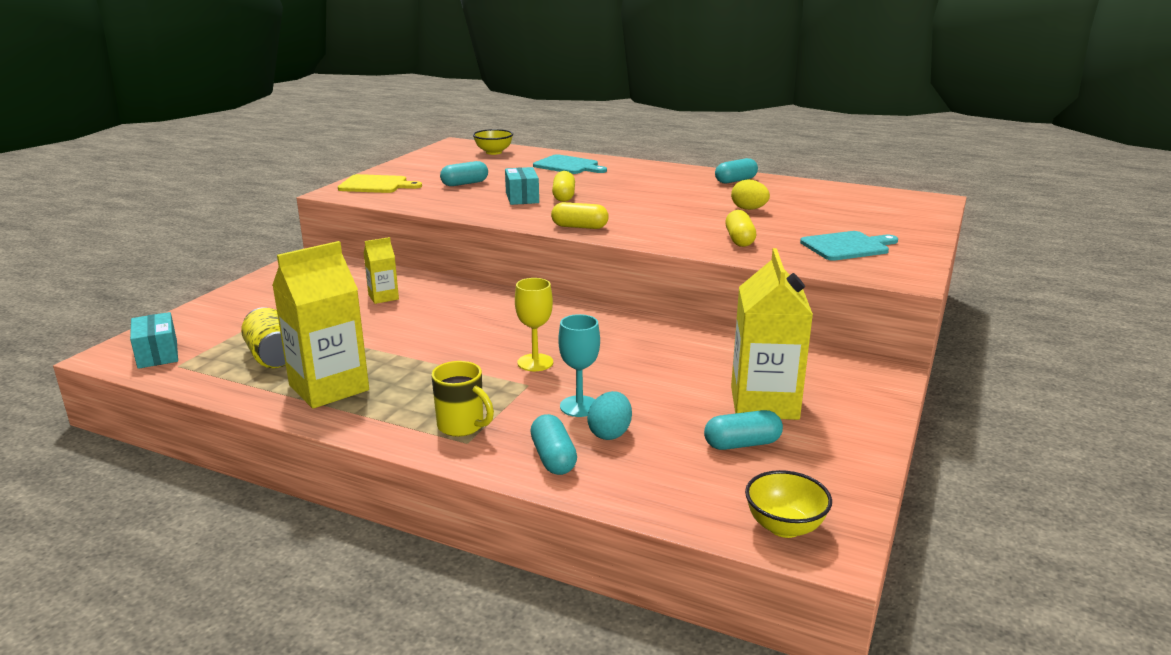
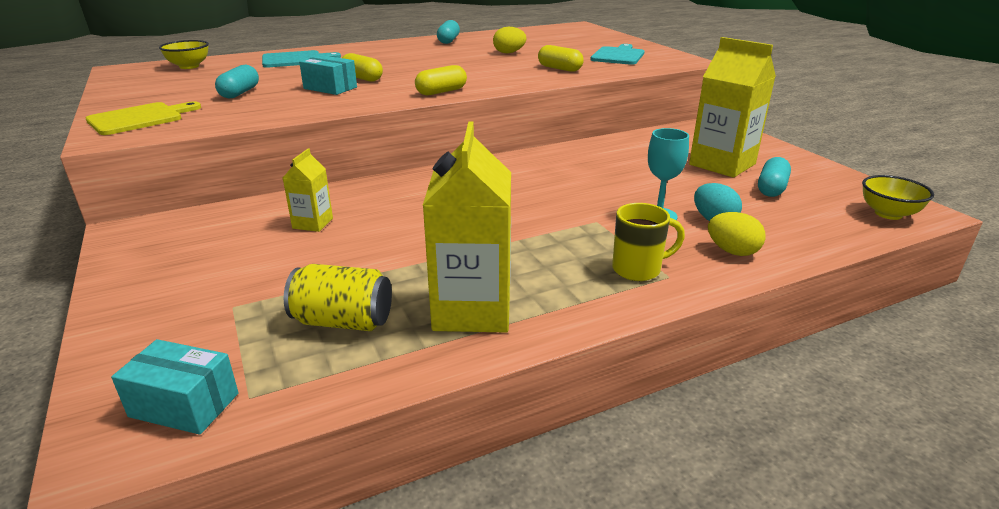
camera: 50 degrees left, 5 degrees up
(535, 362) = (561, 207): yellow goblet -> none
(553, 458) = (732, 251): turquoise capsule -> yellow egg

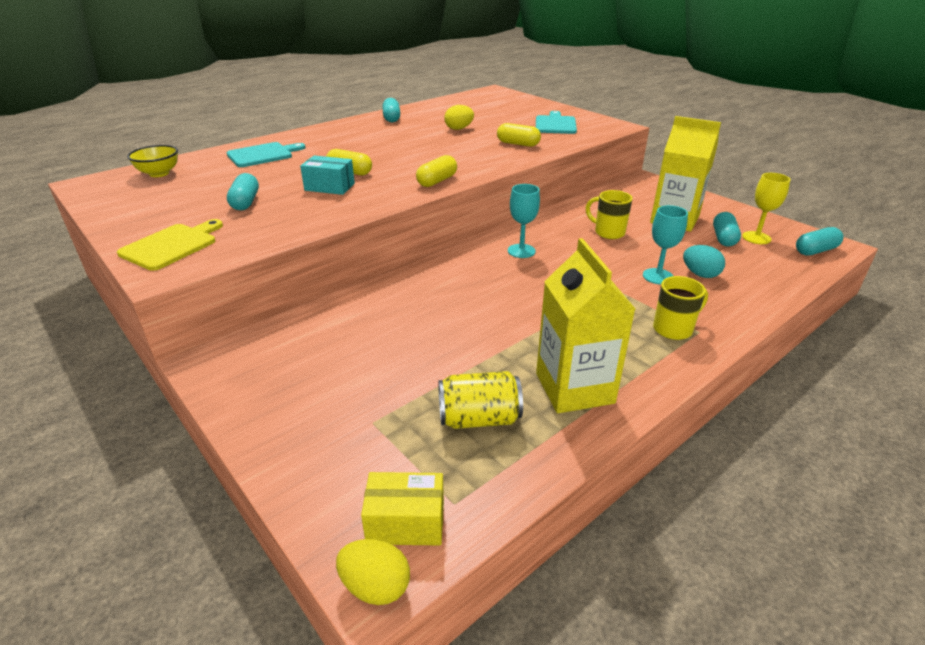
camera: 15 degrees left, 5 degrees up
(184, 405) = (406, 522): turquoise box -> yellow box
(313, 223) = (379, 326): yellow carton -> none
(517, 175) = (521, 251): none -> turquoise goblet
(631, 168) = (608, 232): none -> yellow mug
(732, 251) = (730, 301): yellow egg -> yellow egg (375, 586)
(815, 192) = (756, 238): none -> yellow goblet
(888, 214) = (815, 251): yellow bowl -> turquoise capsule

